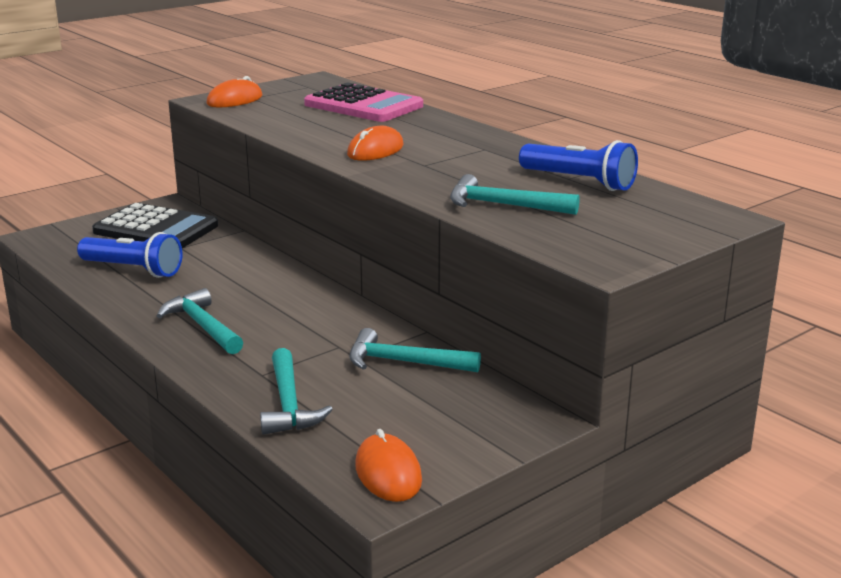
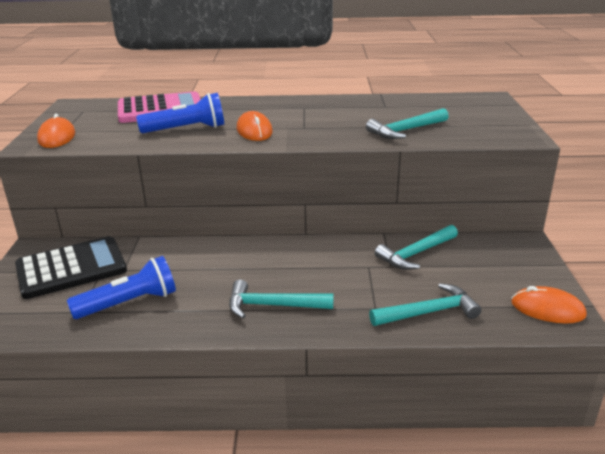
camera: 50 degrees left, 5 degrees up
(289, 404) = (429, 312): turquoise hammer -> turquoise hammer turned 45 degrees counterclockwise
(579, 182) = (395, 106): blue flashlight -> blue flashlight (186, 129)

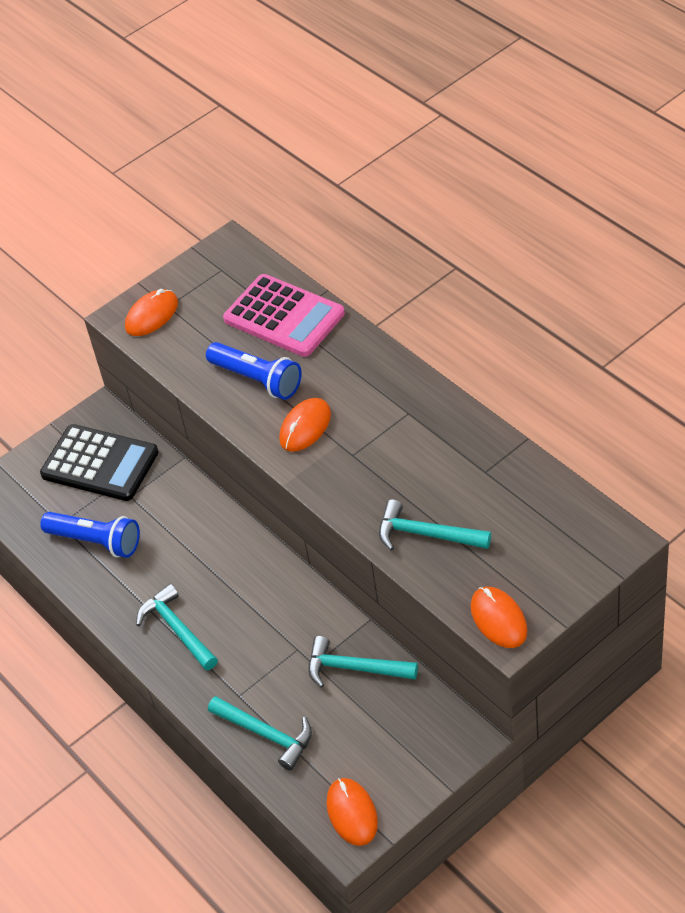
camera: 55 degrees right, 20 degrees up
(507, 135) = (498, 619): none -> orange mouse

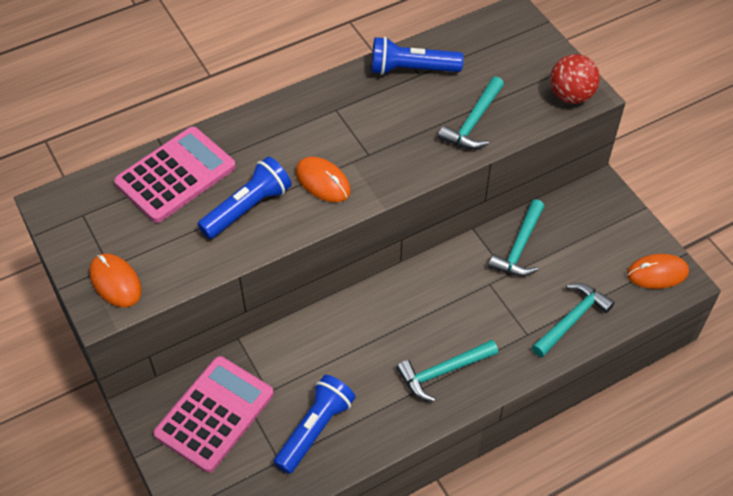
camera: 85 degrees left, 5 degrees up
(100, 464) = (214, 414): black calculator -> pink calculator
(491, 462) = (411, 69): none -> blue flashlight
(498, 619) = (570, 95): orange mouse -> red ball

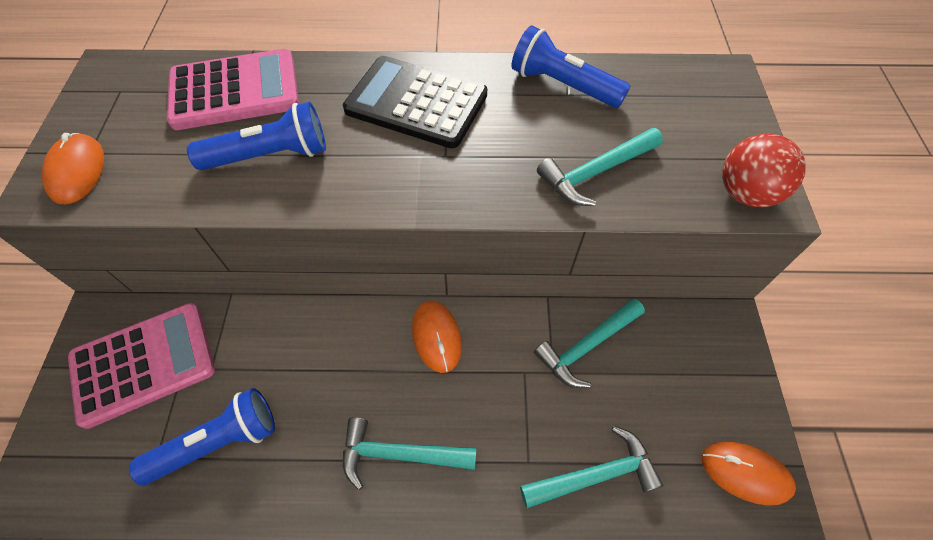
camera: 30 degrees right, 5 degrees up
(319, 126) = (416, 103): none -> black calculator
(323, 181) = (371, 163): orange mouse -> orange mouse (436, 337)

